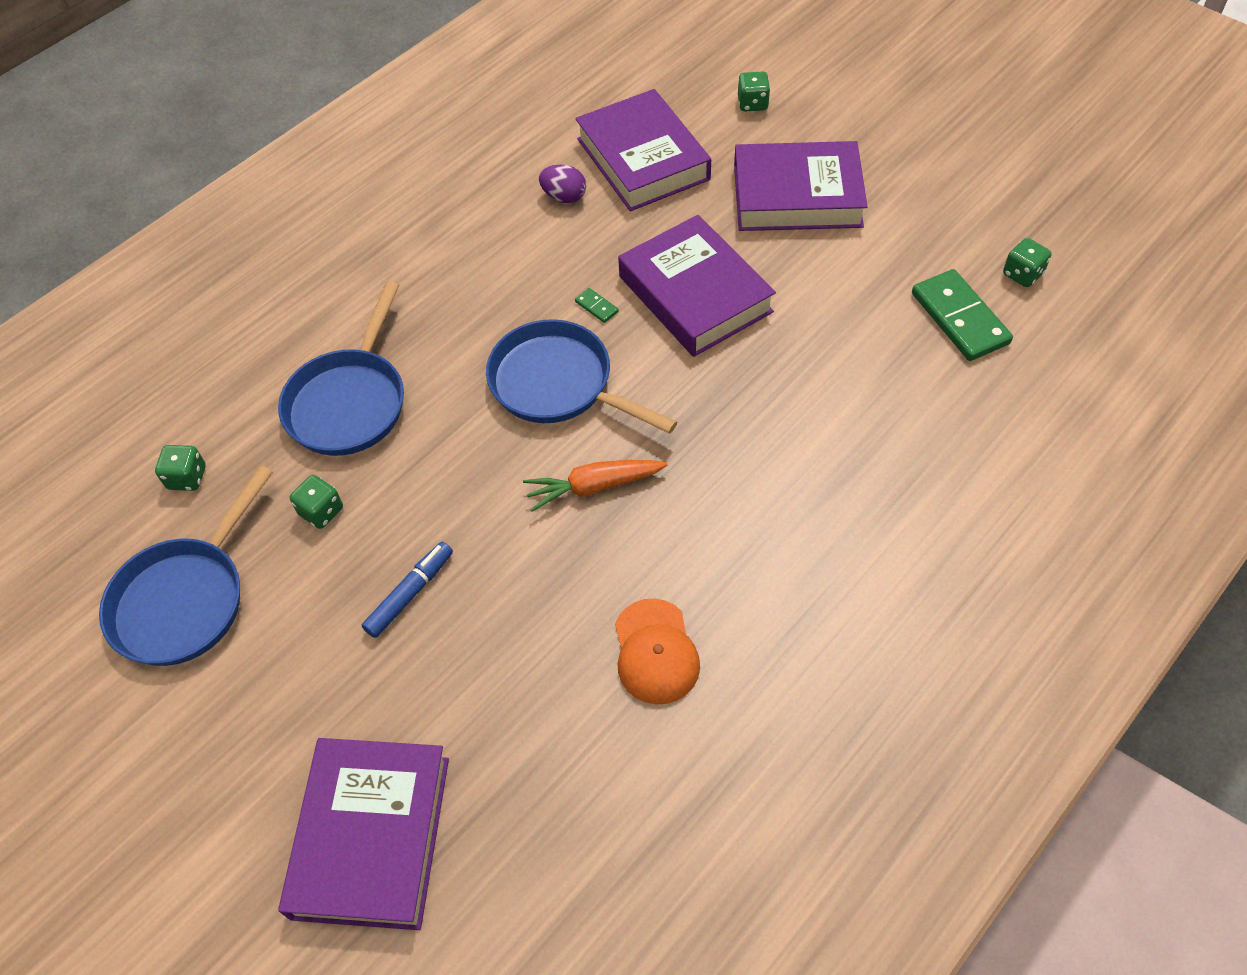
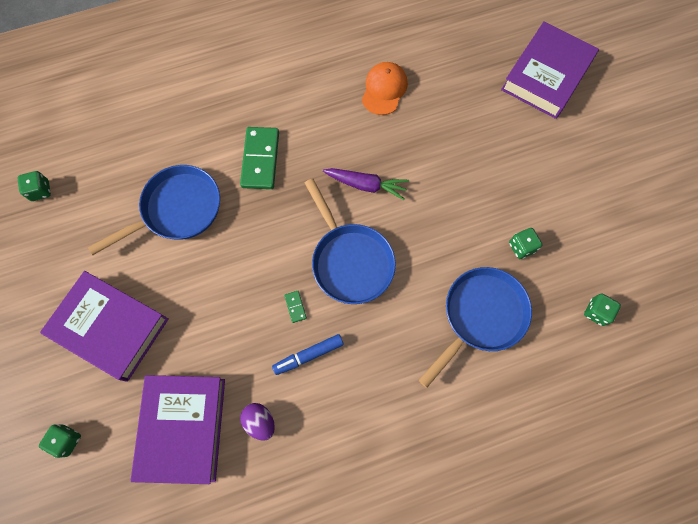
camera: 155 degrees left, 15 degrees up
(185, 599) = (611, 231): blue pan -> blue pan (177, 210)
(410, 593) = (489, 174): blue marker -> blue marker (308, 355)
(593, 487) = (366, 185): orange carrot -> purple carrot
(695, 294) = (230, 282): purple book -> none
(960, 318) = (100, 182): green domino -> green domino (260, 159)

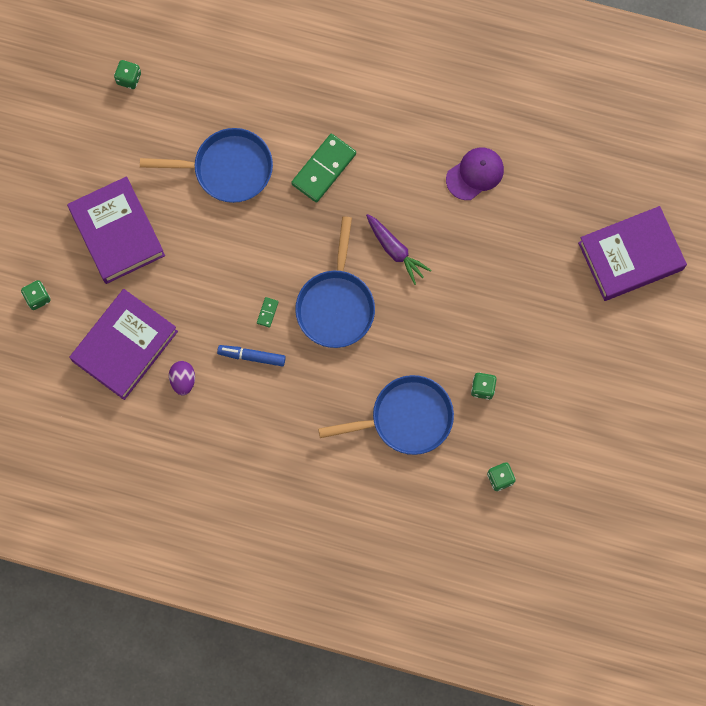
camera: 35 degrees right, 5 degrees up
(384, 89) = (475, 174): orange cap -> purple cap

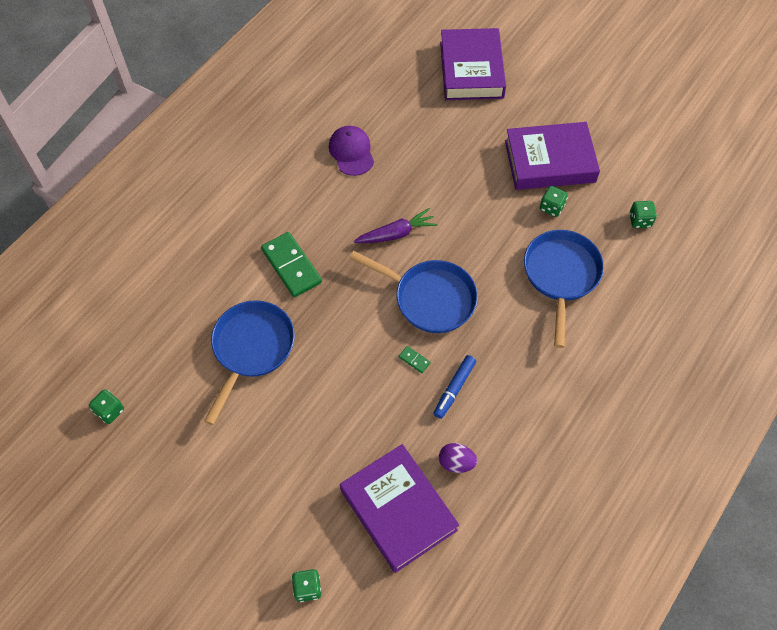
camera: 70 degrees left, 15 degrees down
(117, 233) = (270, 477): purple book -> purple book (549, 161)

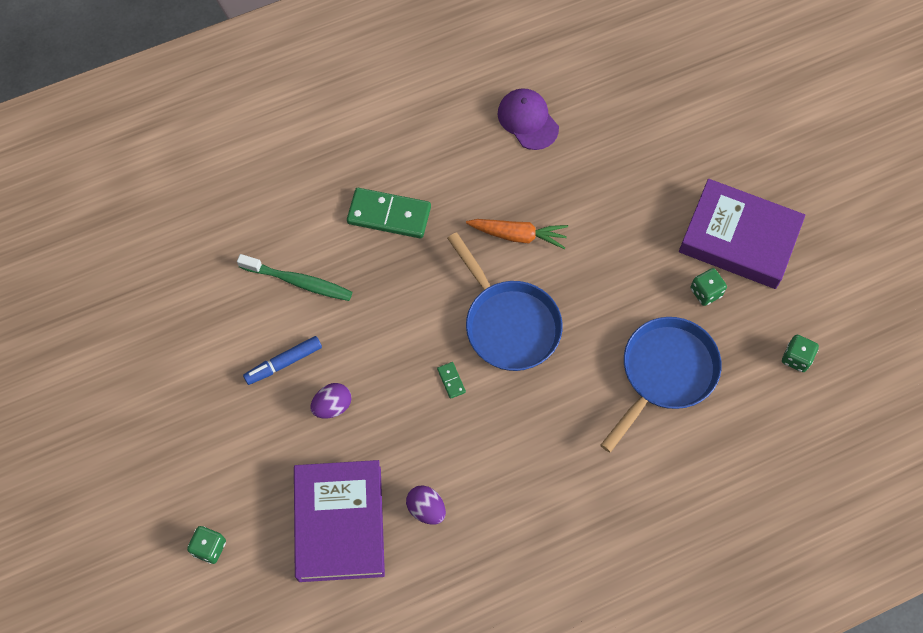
camera: 30 degrees right, 5 degrees up
(110, 411) = (131, 273): green dice -> none
(251, 349) = (298, 282): blue pan -> green toothbrush
(291, 266) = (389, 215): green domino -> green domino turned 75 degrees counterclockwise
(337, 426) = (332, 406): none -> purple egg
(351, 152) = (528, 120): purple cap -> purple cap turned 45 degrees counterclockwise
(396, 233) = (518, 235): purple carrot -> orange carrot
(454, 389) = (472, 433): blue marker -> blue marker (283, 363)
(471, 70) = (720, 88): purple book -> none

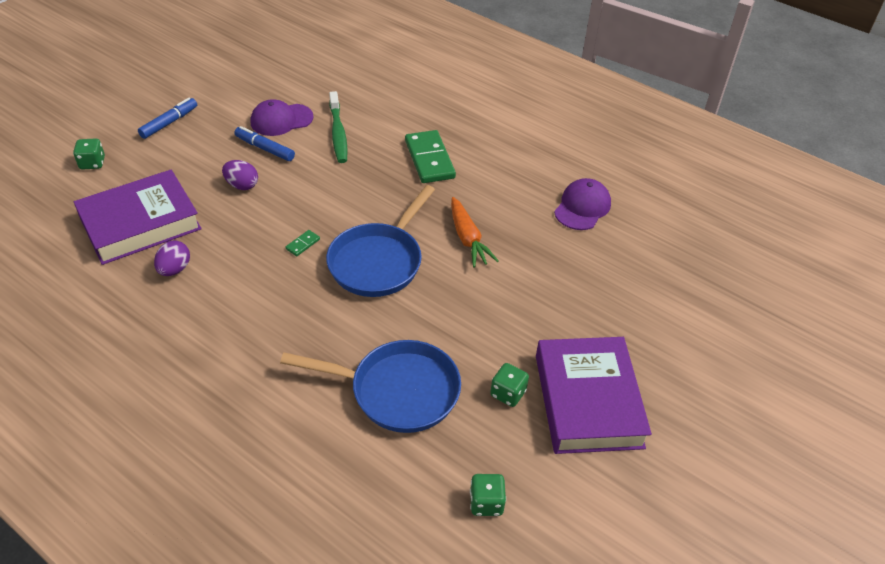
camera: 60 degrees right, 20 degrees down
(179, 446) = (169, 123): none -> blue marker
(242, 328) = (281, 120): none -> purple cap

